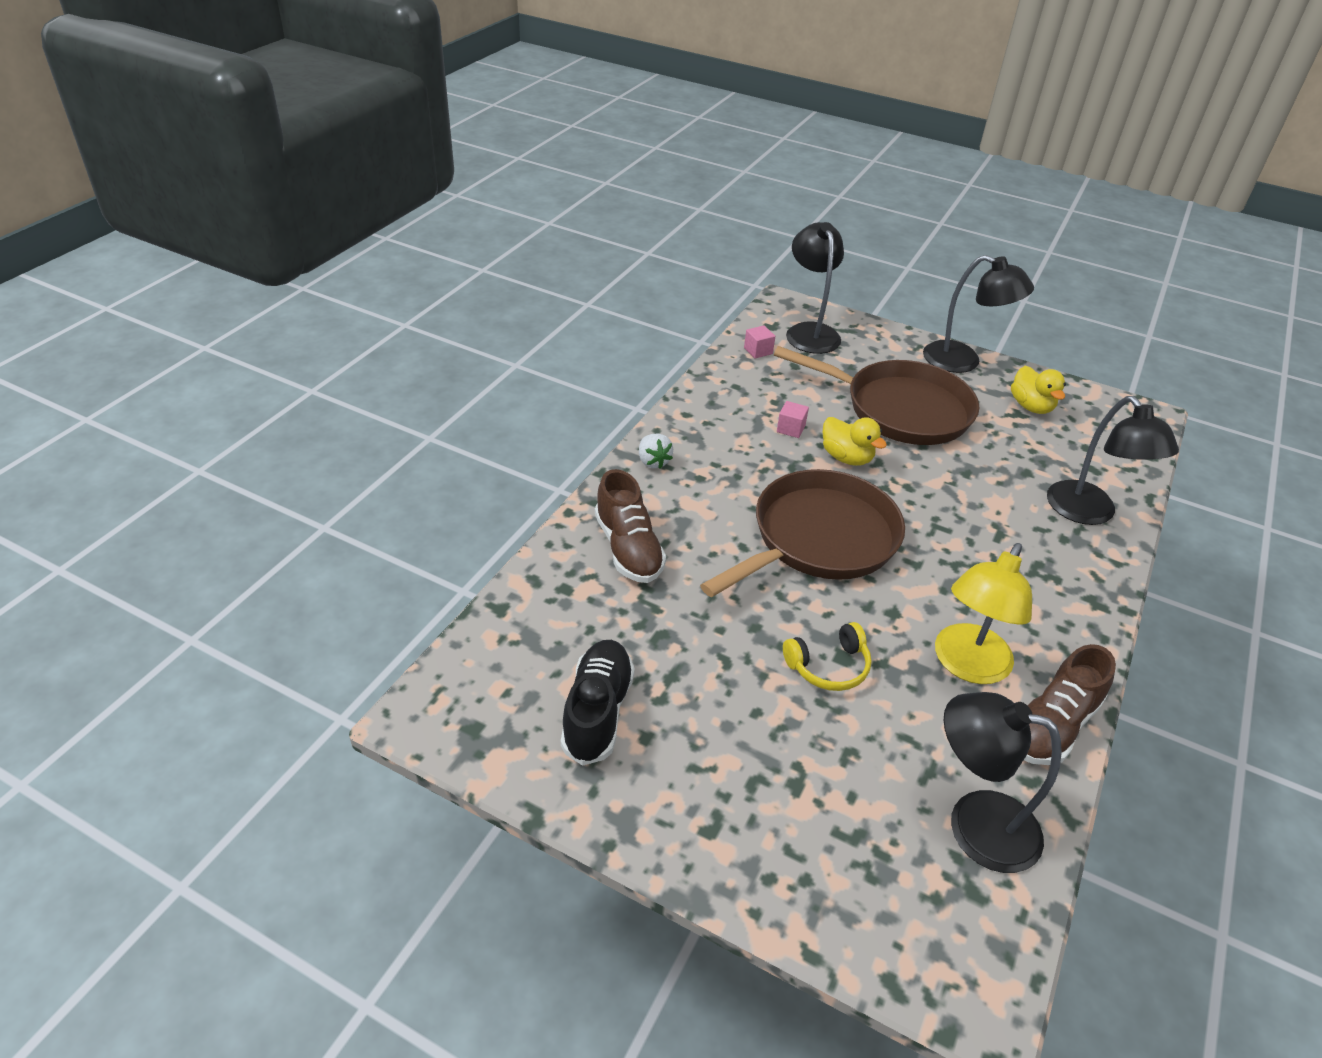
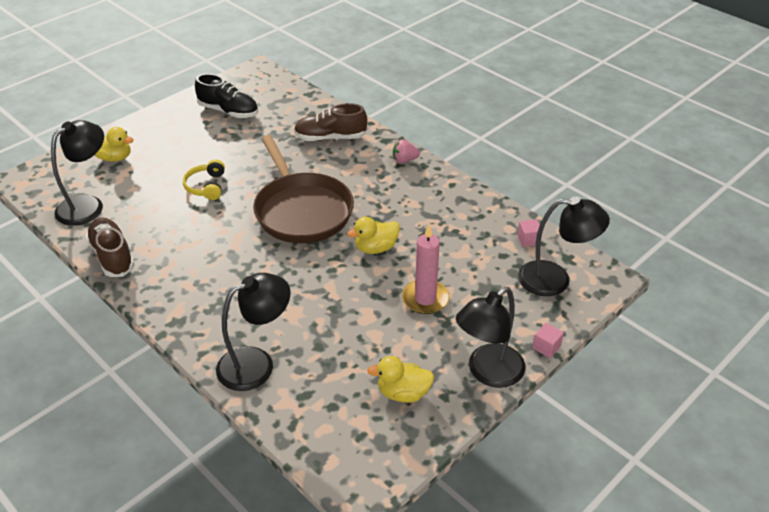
camera: 110 degrees right, 0 degrees up
(653, 461) = (404, 160): white strawberry -> pink strawberry
(791, 429) = (419, 229): pink cube -> pink cube (546, 347)
(827, 849) = (114, 158): none -> yellow duck
(900, 409) = (425, 299): brown pan -> pink candle
(967, 665) = (172, 238): yellow lamp -> none
(1089, 513) = (256, 363): black lamp -> black lamp turned 150 degrees clockwise

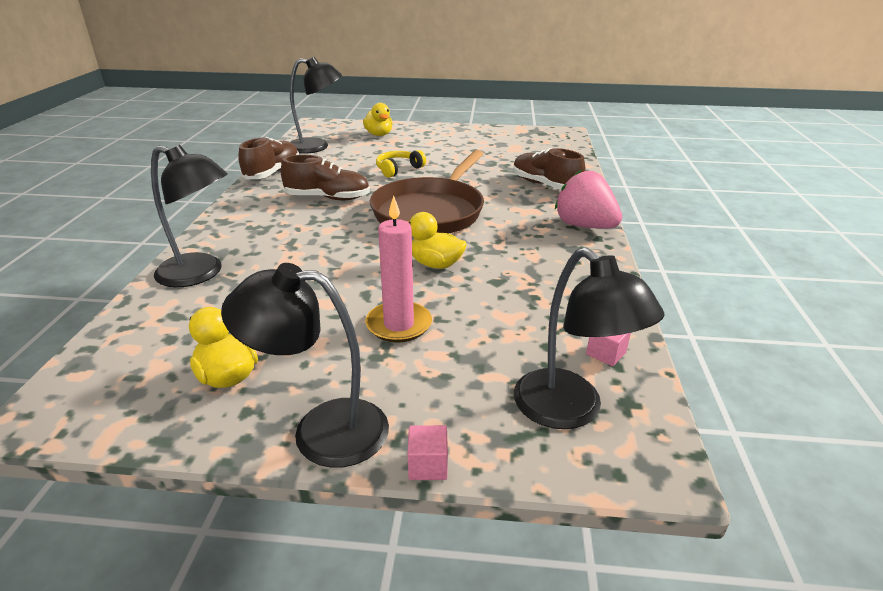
camera: 50 degrees right, 10 degrees down
(210, 248) = (328, 198): none -> brown shoe
(228, 111) = (497, 143): black shoe -> none
(404, 160) = (584, 226): pink strawberry -> pink strawberry, size x1.89

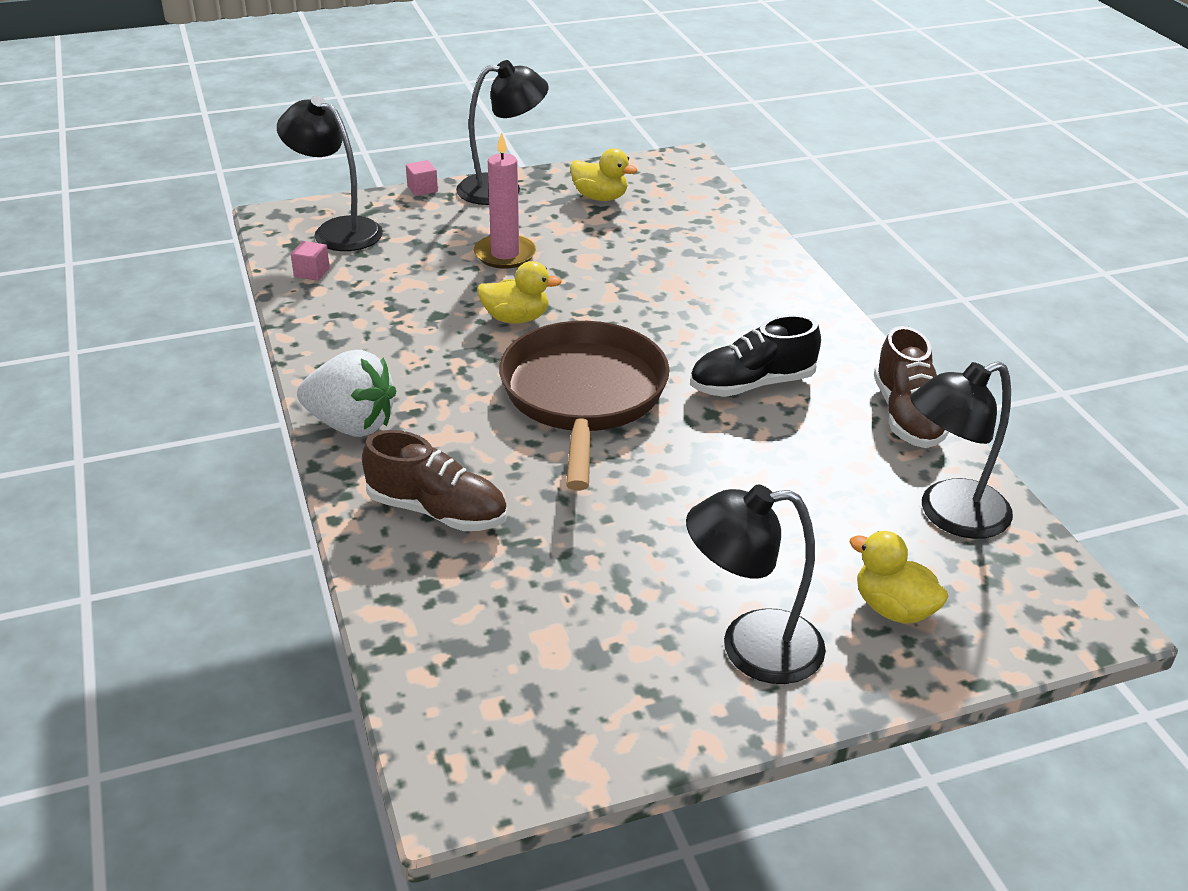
camera: 155 degrees right, 5 degrees up
(200, 273) = (741, 254): black lamp -> black lamp (751, 648)
(328, 198) = (752, 384): brown shoe -> black shoe
(398, 169) = (722, 485): yellow headphones -> none
(584, 226) = (351, 424): pink strawberry -> white strawberry

